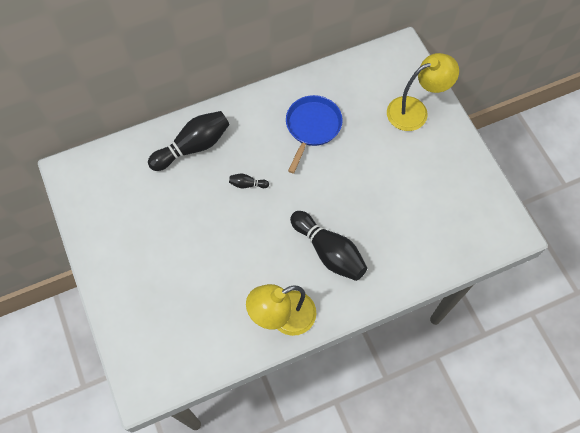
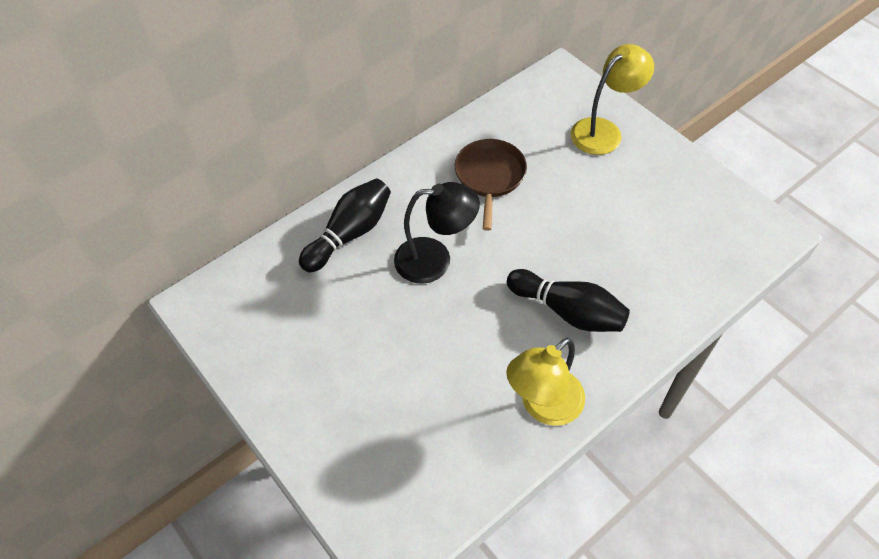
camera: 15 degrees left, 10 degrees down
(247, 184) = (435, 260): black bowling pin -> black lamp
(312, 127) = (490, 176): blue pan -> brown pan

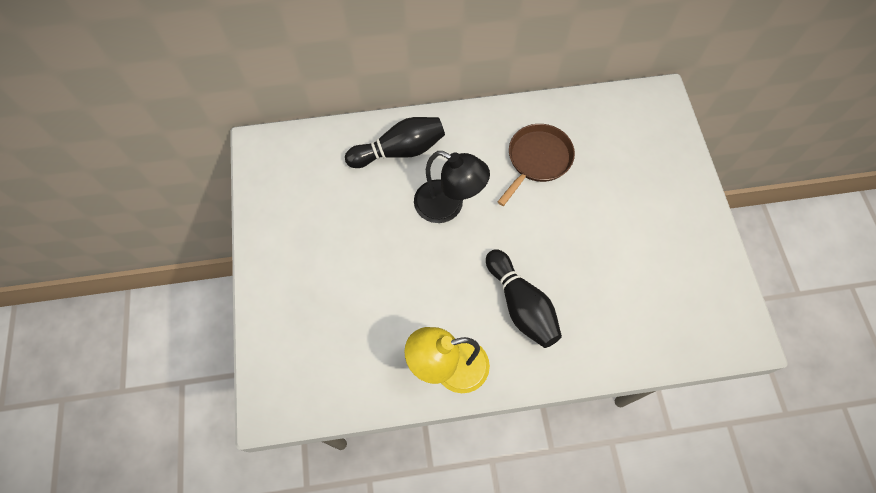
camera: 30 degrees right, 10 degrees up
(604, 131) = (661, 168): yellow lamp -> none

